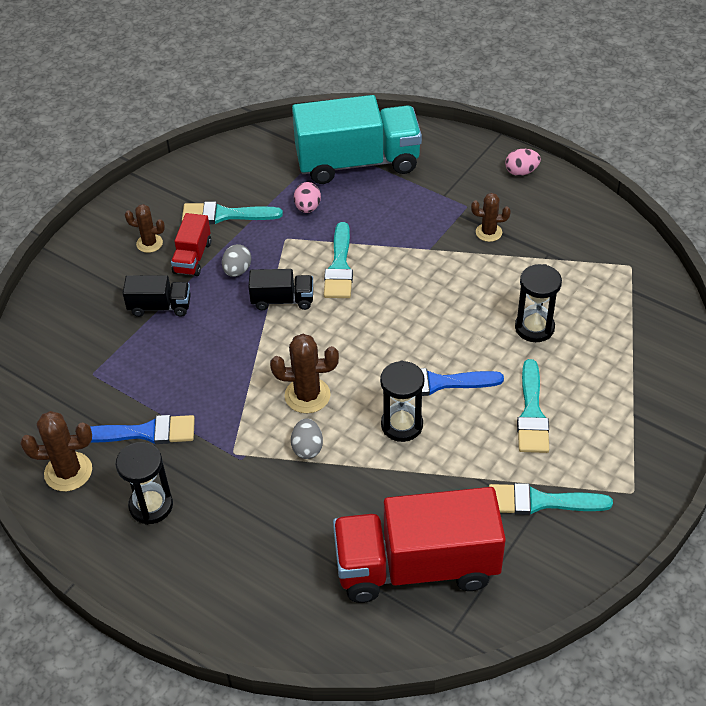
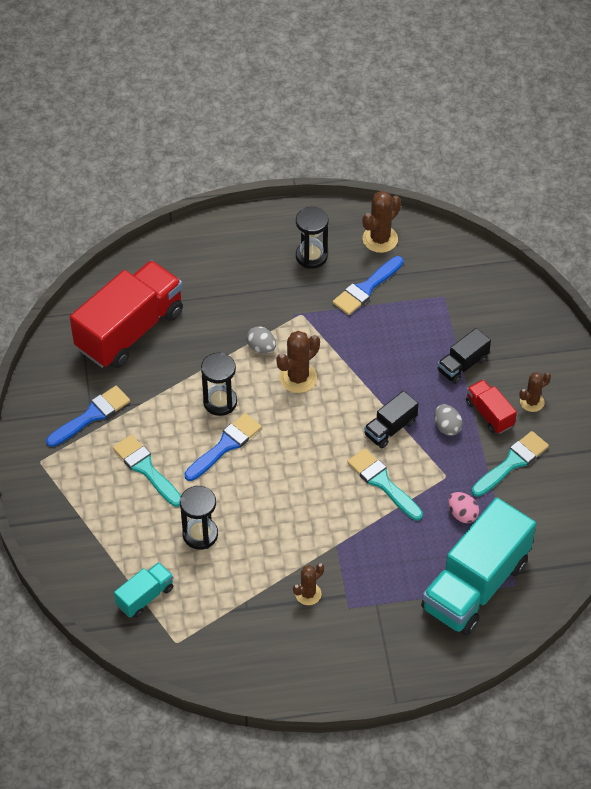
camera: 135 degrees right, 5 degrees up
(521, 172) = (340, 676): pink egg -> none
(540, 501) = (91, 416): turquoise brush -> blue brush
(628, 313) = (145, 596): none -> turquoise truck

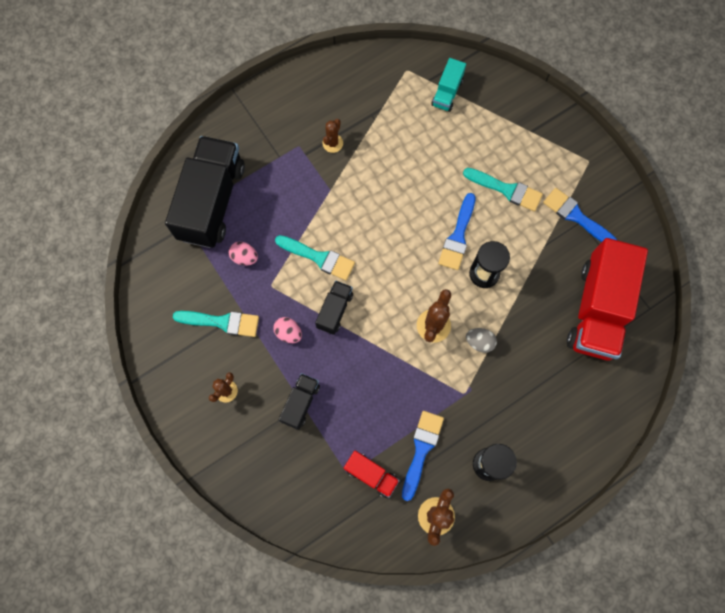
camera: 155 degrees right, 20 degrees up
(91, 416) = (576, 216): blue brush -> blue brush turned 105 degrees clockwise
(200, 534) = (435, 155): black hourglass -> none
(447, 427) = (288, 333): grey egg -> pink egg
(475, 585) = (212, 202): turquoise truck -> black truck
(489, 414) = (258, 362): red truck -> red truck (371, 474)
(512, 463) = (222, 322): turquoise brush -> turquoise brush turned 105 degrees counterclockwise

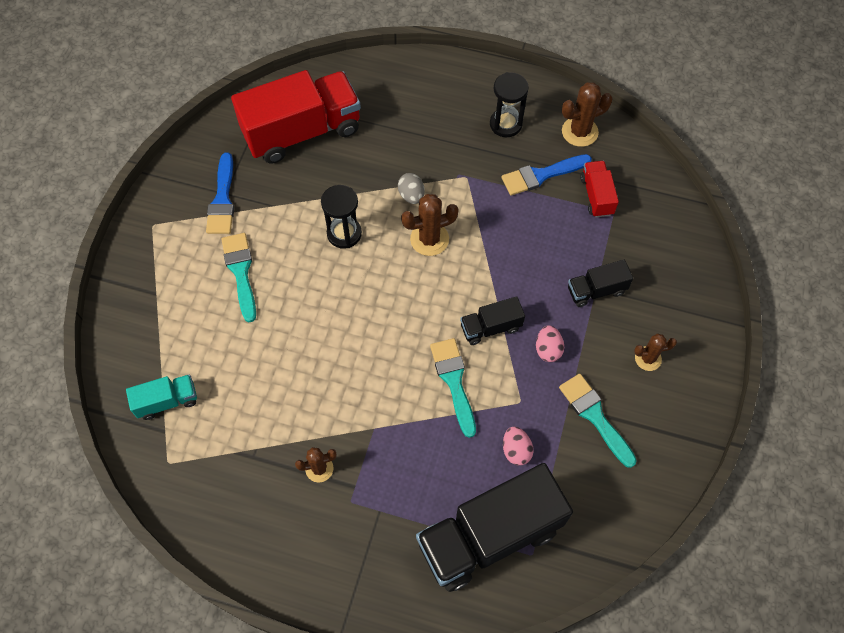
camera: 130 degrees left, 10 degrees down
(458, 236) = (325, 279): blue brush -> none

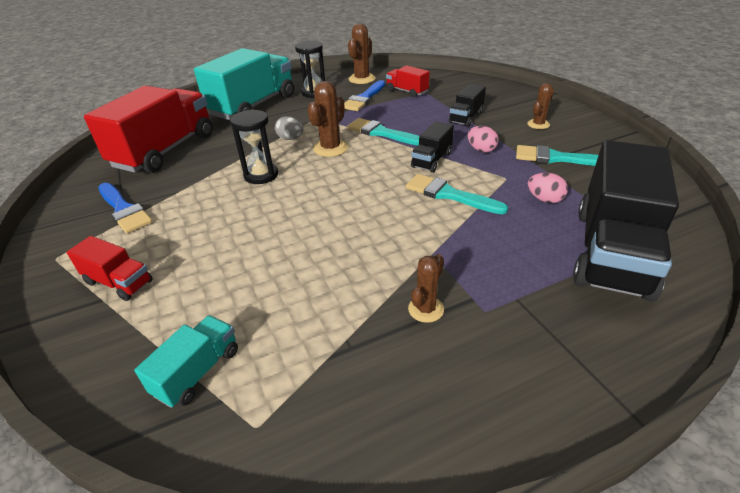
camera: 40 degrees left, 25 degrees down
(173, 285) = (119, 282): none -> red truck
(241, 272) = (188, 237): turquoise brush -> turquoise brush (381, 133)
(429, 106) = (253, 106): none -> turquoise truck

